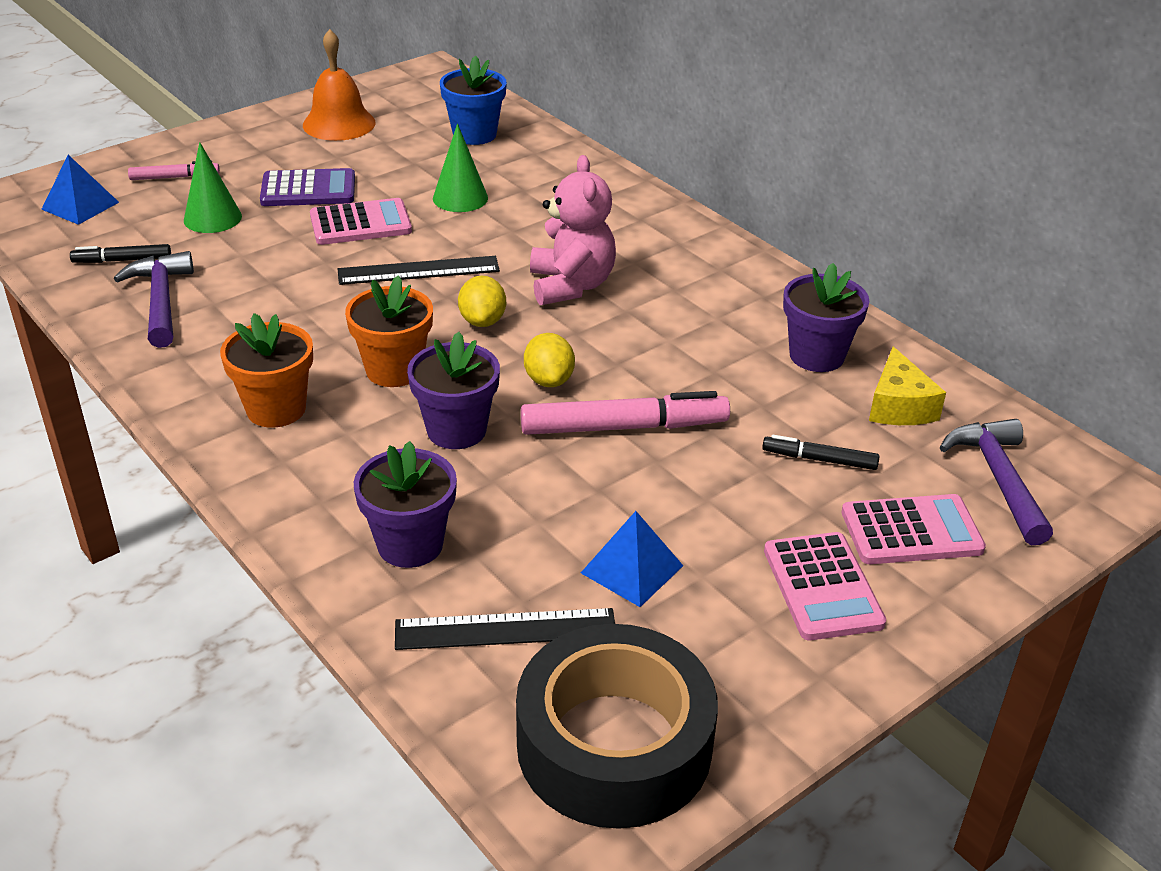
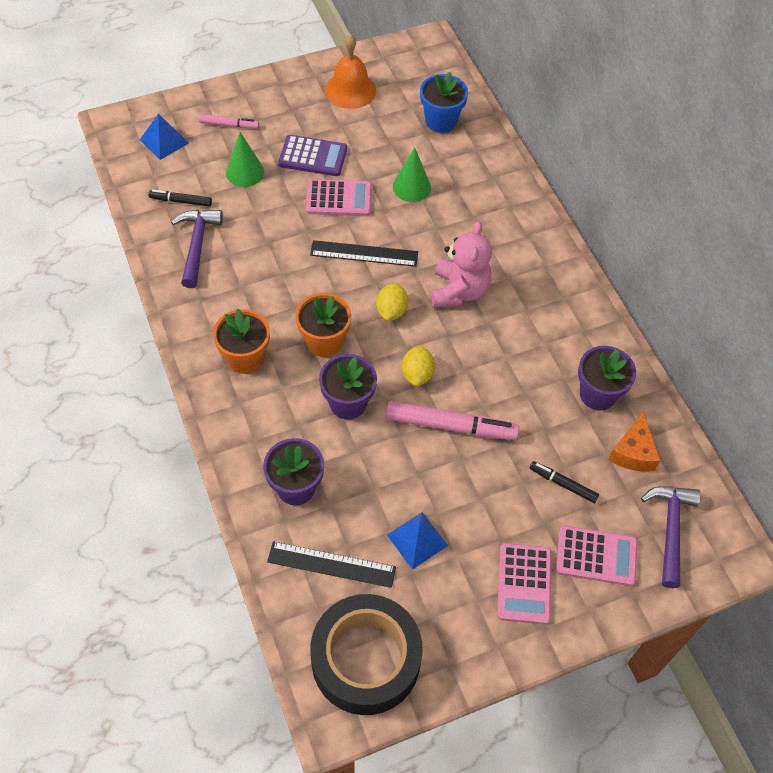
camera: 15 degrees right, 20 degrees up
(899, 406) = (633, 452): yellow cheese -> orange cheese

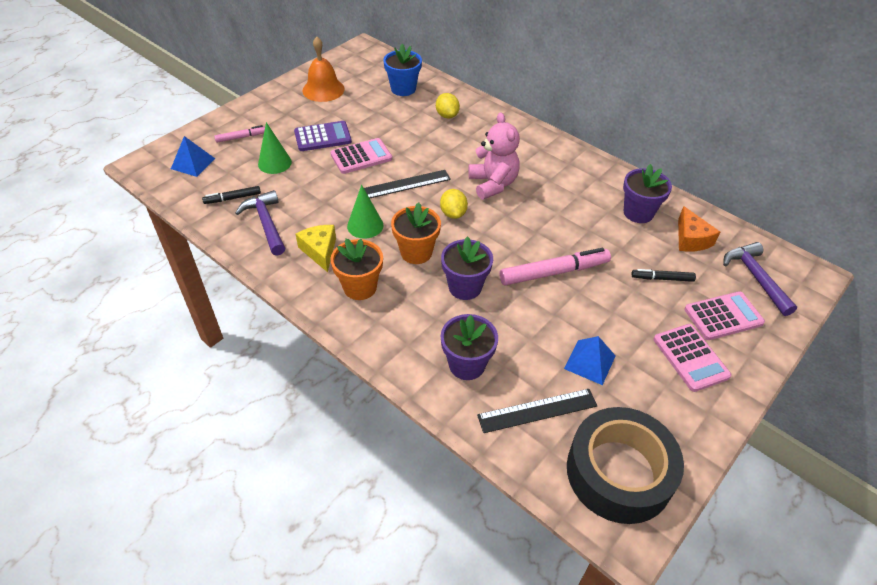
camera: 25 degrees left, 10 degrees down
(231, 300) = (320, 251): none -> yellow cheese
(411, 187) = (411, 133): green cone -> green cone (365, 225)
(417, 374) = (503, 247): yellow lemon -> yellow lemon (447, 115)

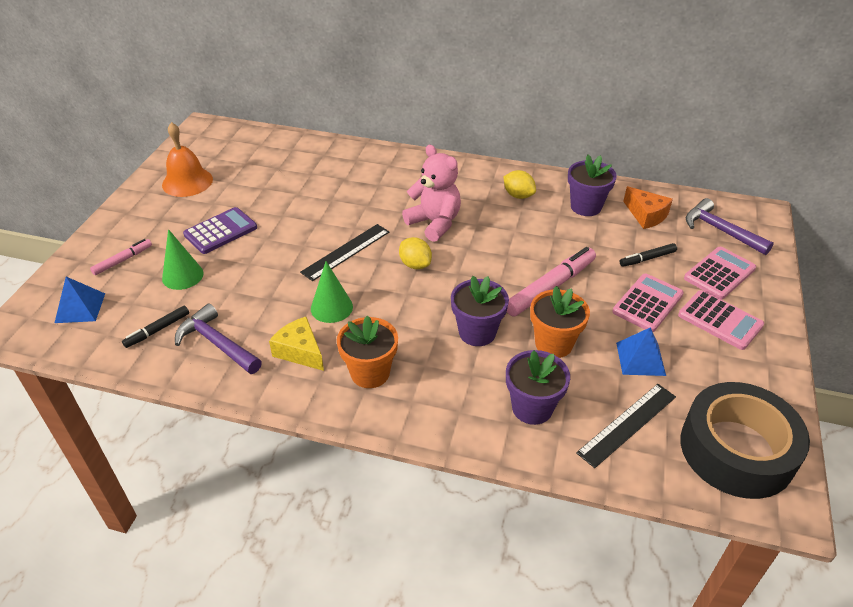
camera: 25 degrees left, 5 degrees down
(361, 157) = (278, 238): pink calculator -> pink calculator (647, 303)
(403, 89) = (277, 157): blue flower pot -> none
(416, 252) = (404, 316): orange flower pot -> orange flower pot (553, 344)
(447, 115) = (342, 170): yellow lemon -> yellow lemon (518, 195)

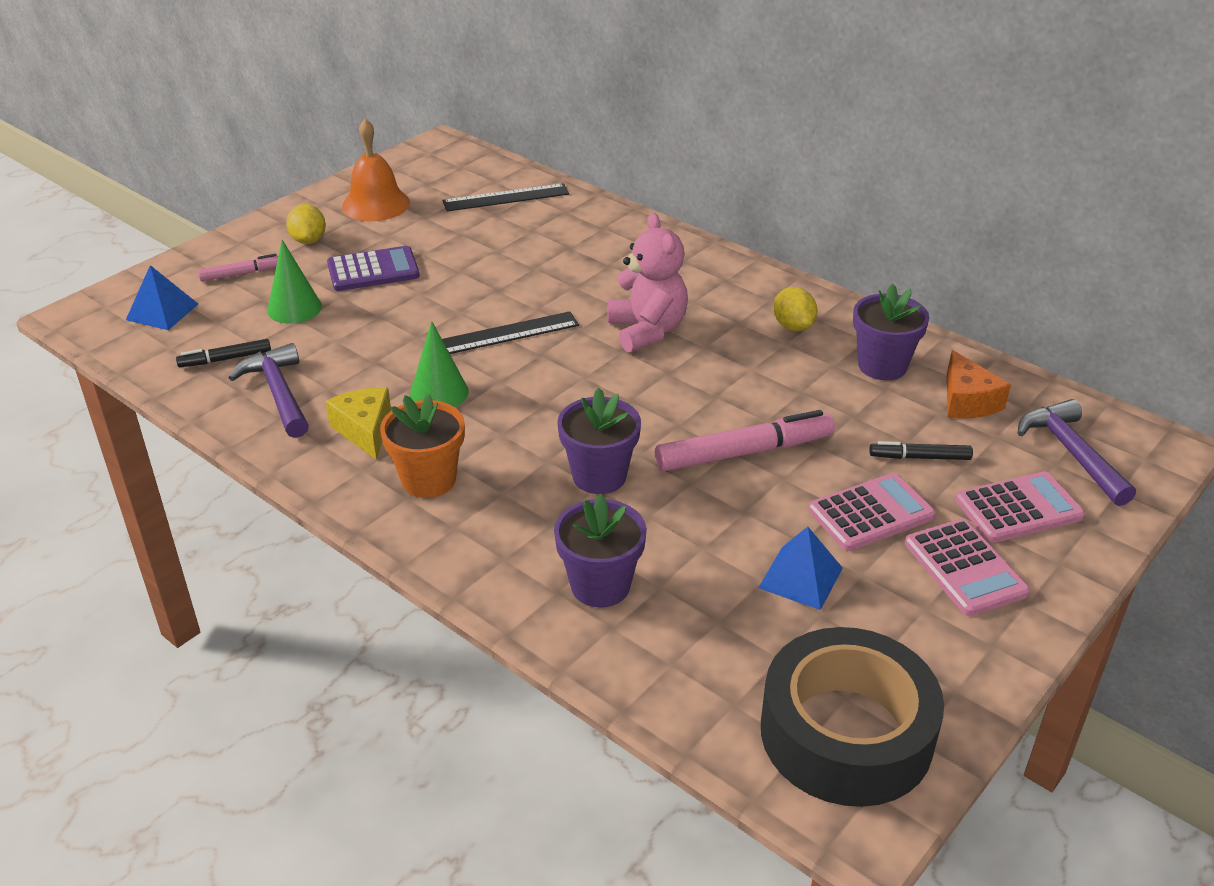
camera: 25 degrees right, 5 degrees down
(415, 264) = (582, 373): yellow lemon -> yellow lemon (309, 240)
(553, 344) = (692, 521): orange flower pot -> none
(627, 424) = (714, 648): black ruler -> black ruler (506, 198)

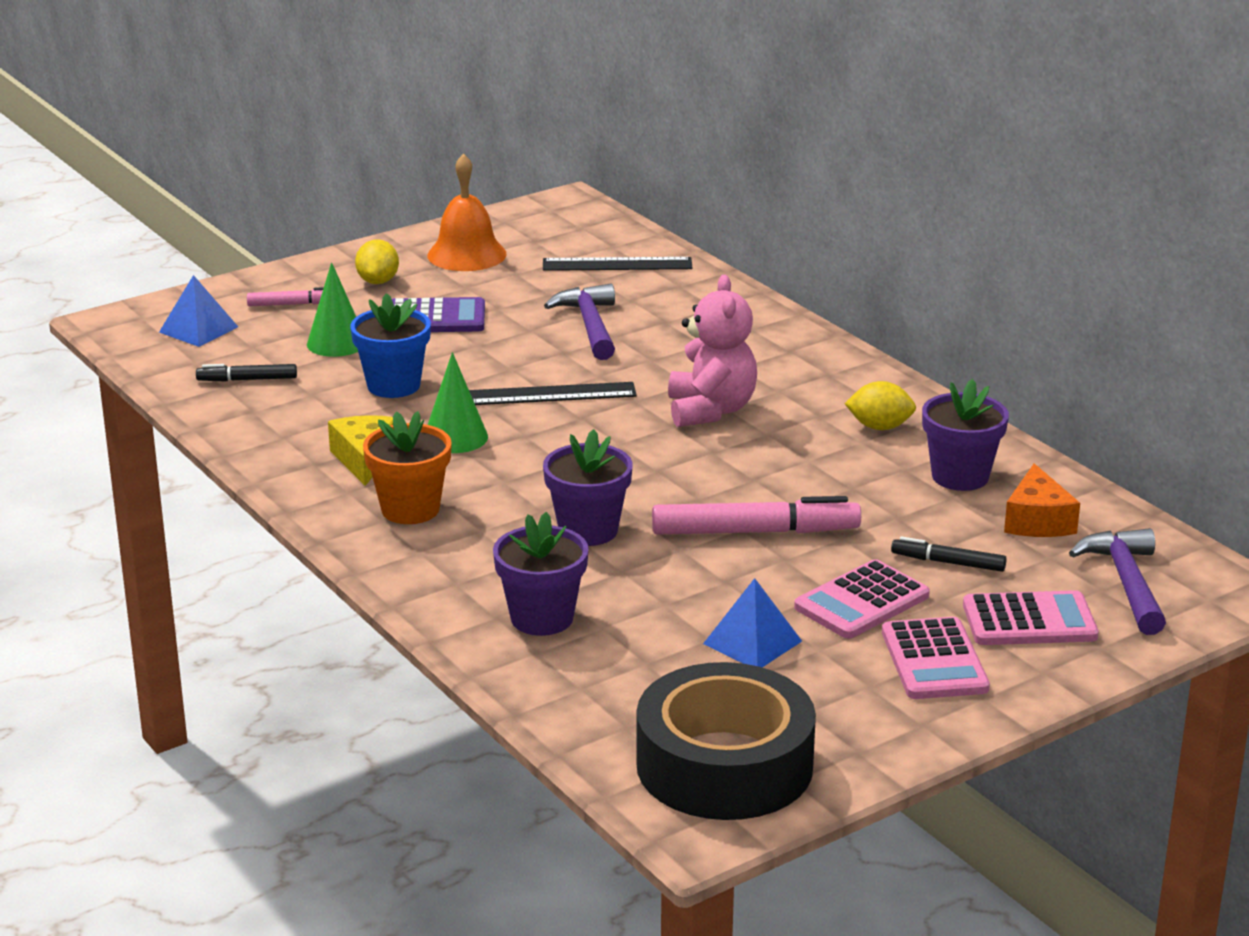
camera: 15 degrees right, 10 degrees down
(278, 393) = (290, 416): purple hammer -> purple hammer (590, 325)
(362, 346) = (393, 385): none -> blue flower pot
(793, 326) = (879, 427): yellow lemon -> yellow lemon turned 75 degrees counterclockwise
(871, 513) = (861, 602): pink calculator -> pink calculator turned 150 degrees clockwise

